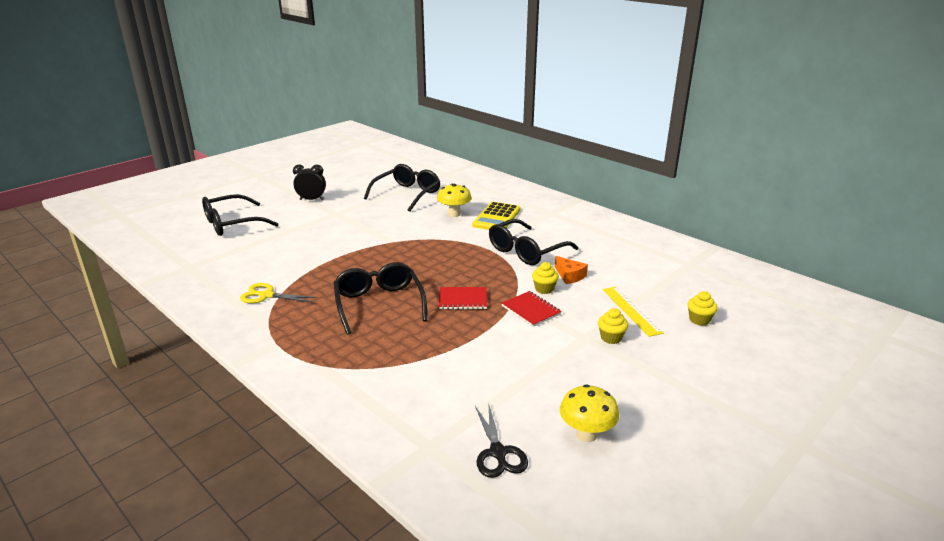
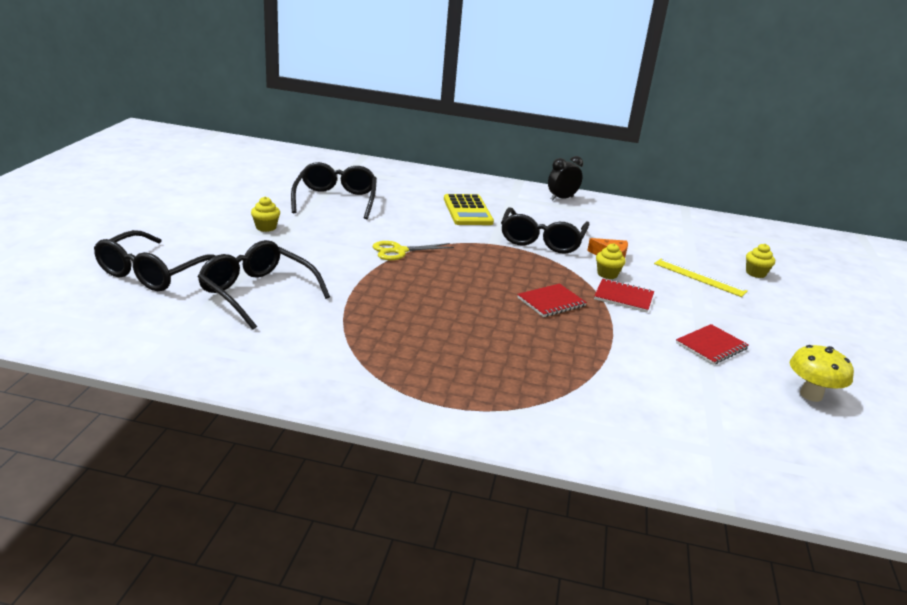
camera: 35 degrees left, 0 degrees up
(266, 295) = (333, 350): yellow scissors -> yellow scissors (399, 251)
(311, 199) = (223, 224): black clock -> black clock (562, 198)
(379, 304) = (476, 327): black glasses -> black glasses (257, 293)
(454, 214) = (419, 214): yellow mushroom -> none
(498, 453) = (775, 435): black scissors -> none
(551, 368) = (711, 346): none -> red notebook
(611, 338) = (717, 306): yellow cupcake -> yellow cupcake (266, 227)

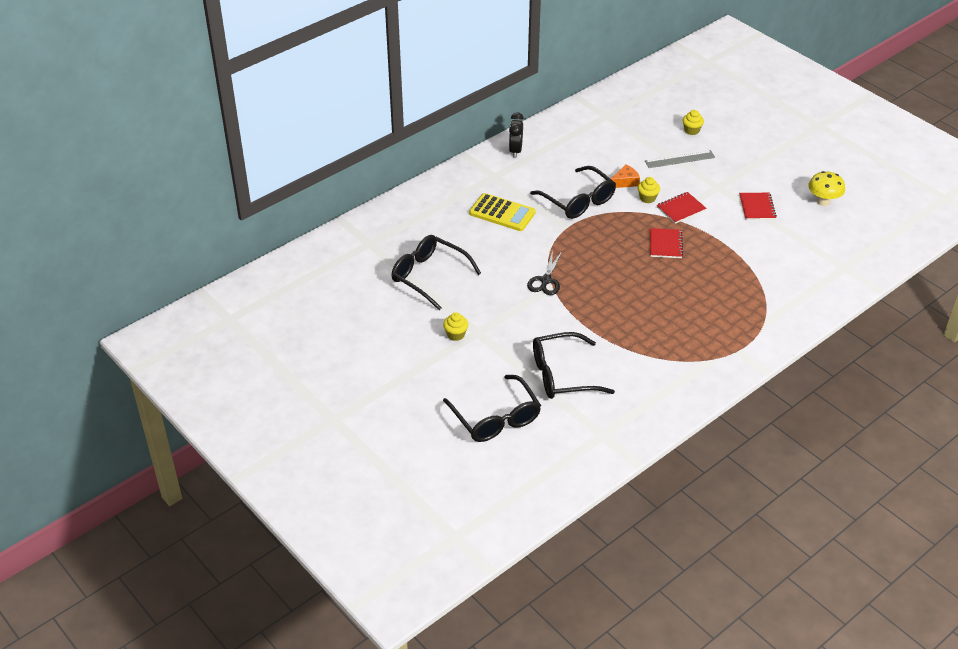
camera: 50 degrees left, 15 degrees up
(399, 251) = (546, 280): yellow scissors -> black scissors
(699, 277) = (679, 159): yellow ruler -> grey ruler

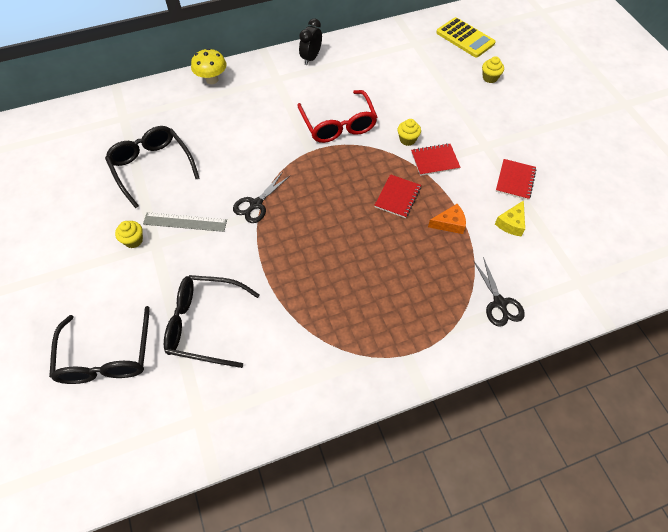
camera: 20 degrees right, 15 degrees up
(502, 213) = (260, 118): yellow calculator -> yellow calculator (465, 38)
(578, 201) = (338, 125): black glasses -> red glasses
(625, 182) = (395, 116): orange cheese -> orange cheese (449, 223)
(679, 159) = (462, 105): grey ruler -> grey ruler (185, 222)
(770, 240) = (511, 223): none -> yellow cheese
(790, 298) = (499, 303): none -> black scissors
(823, 202) = (591, 193): yellow mushroom -> yellow mushroom (212, 80)

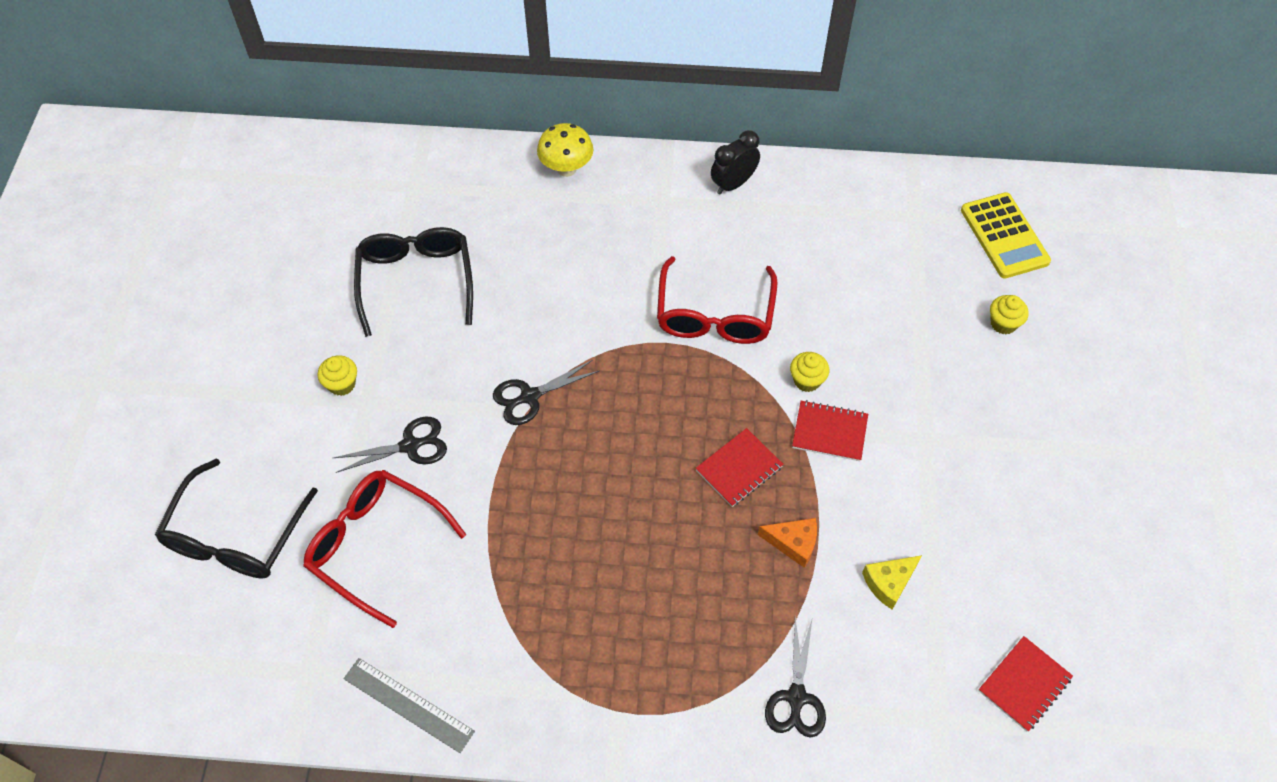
camera: 25 degrees right, 0 degrees up
(185, 222) = (421, 384): grey ruler -> grey ruler (408, 704)
(196, 258) = (410, 445): none -> black scissors
(204, 324) = (375, 545): black glasses -> red glasses
(515, 180) = (938, 515): red notebook -> red notebook (1024, 684)

